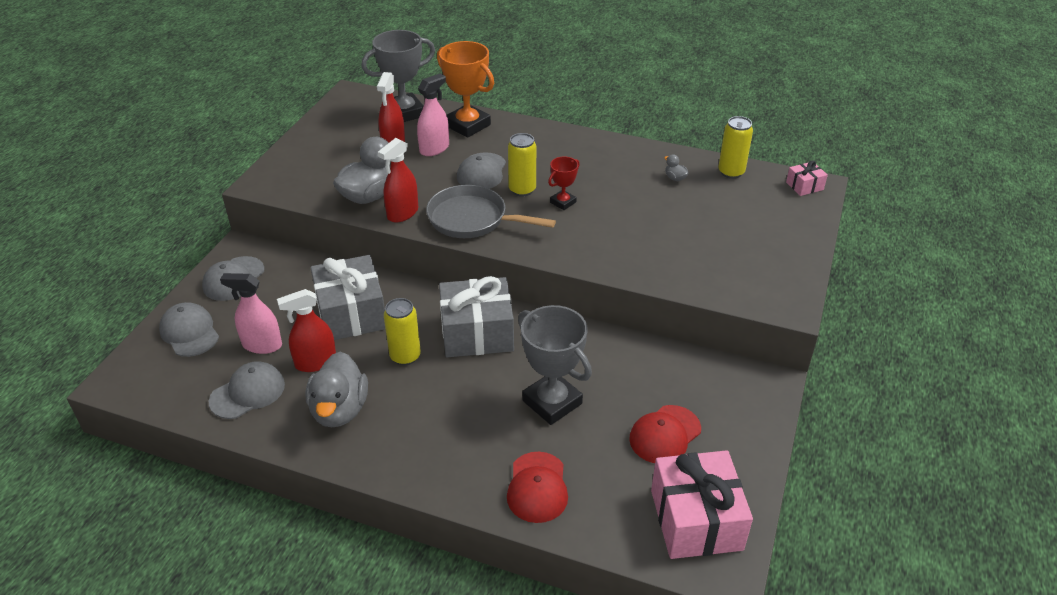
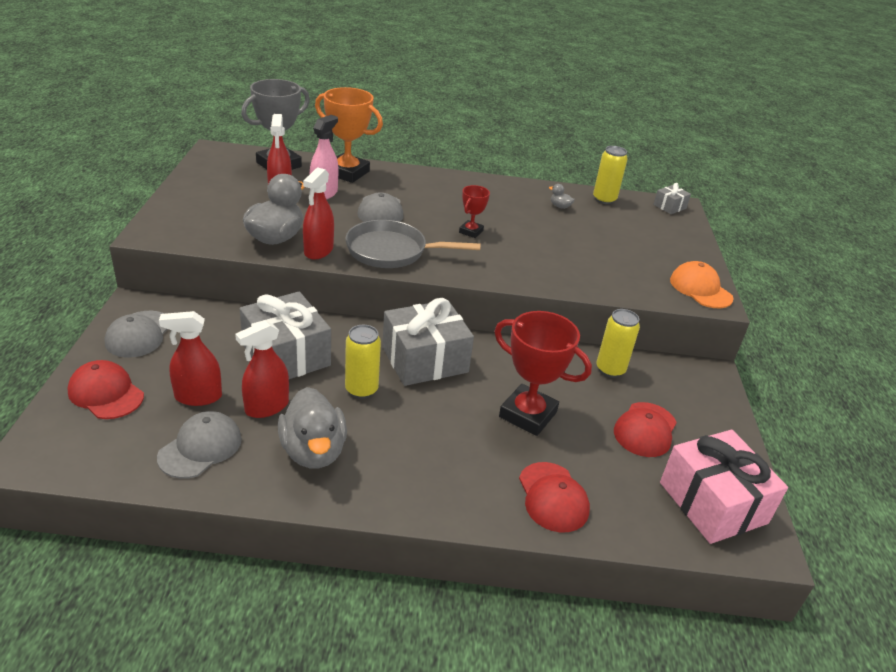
camera: 20 degrees left, 5 degrees down
(189, 332) = (106, 393): grey cap -> red cap
(262, 345) = (198, 397): pink spray bottle -> red spray bottle
(522, 190) = (427, 223): yellow can -> yellow can (610, 369)
(552, 402) = (528, 414): grey trophy -> red trophy
(782, 290) = (700, 289): none -> orange cap
(804, 186) = (669, 206): pink gift -> grey gift

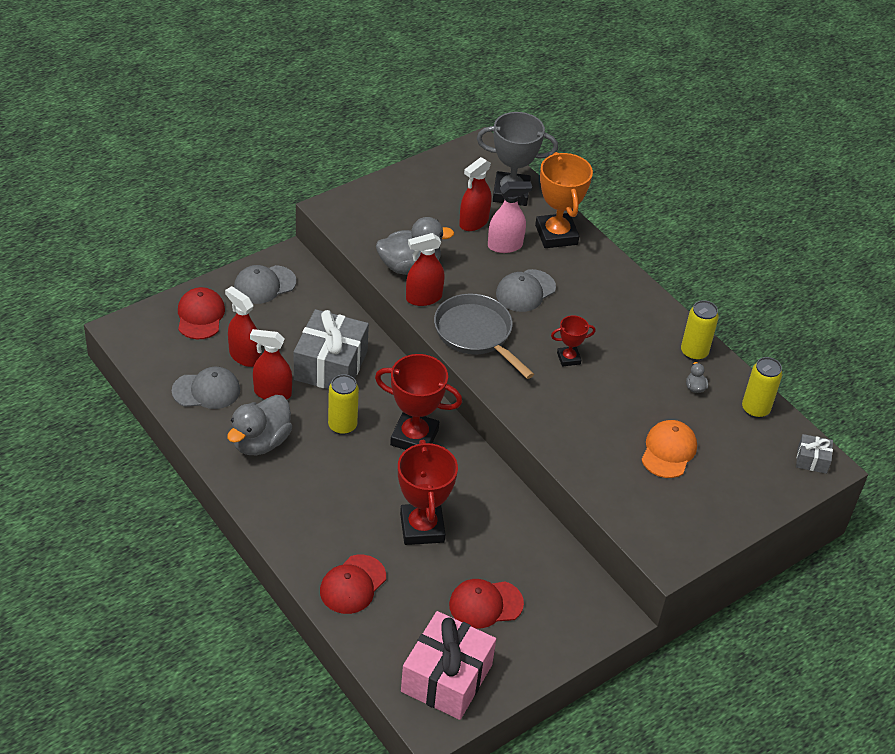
camera: 50 degrees right, 10 degrees up
(424, 359) = (414, 437): grey gift -> red trophy
(610, 369) = (537, 549): yellow can -> yellow can (694, 352)
(700, 289) = (677, 542): orange cap -> orange cap (668, 451)

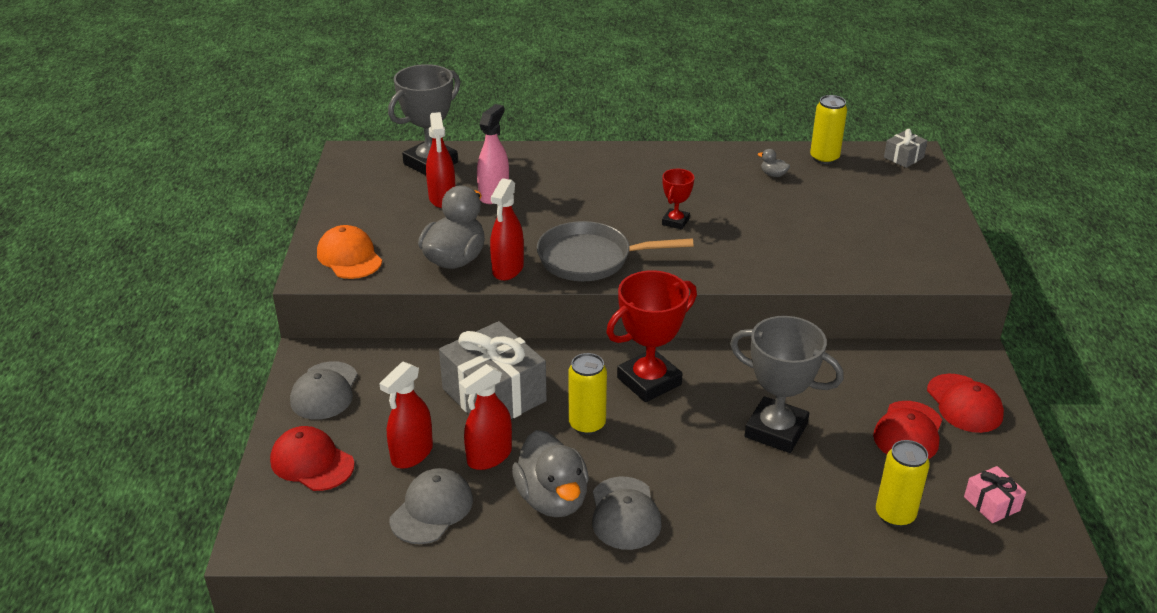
camera: 50 degrees left, 10 degrees down
(244, 356) = (412, 454): red spray bottle -> red spray bottle turned 45 degrees counterclockwise
(352, 584) = (818, 518): red cap -> red cap (964, 404)
(422, 528) = (776, 430): red trophy -> grey trophy
(446, 678) = (991, 503): pink gift -> pink gift, size x0.46
(525, 291) = (565, 208): grey cap -> grey cap (625, 513)
(556, 235) = (513, 163): orange trophy -> none
(668, 451) = (837, 219): orange cap -> orange cap (349, 257)
(694, 352) = (731, 158): yellow can -> yellow can (895, 515)

